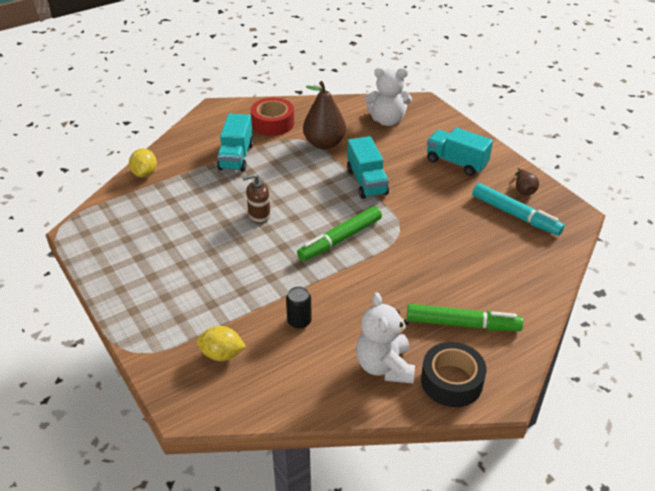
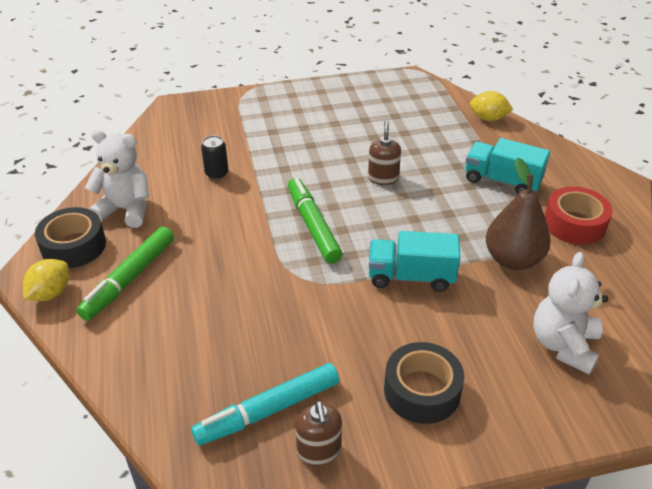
camera: 110 degrees right, 0 degrees up
(222, 354) = (212, 128): yellow lemon -> yellow lemon (51, 293)
(456, 162) = (422, 391): turquoise truck -> black tape
(524, 190) = (319, 451): brown pear -> brown soap dispenser

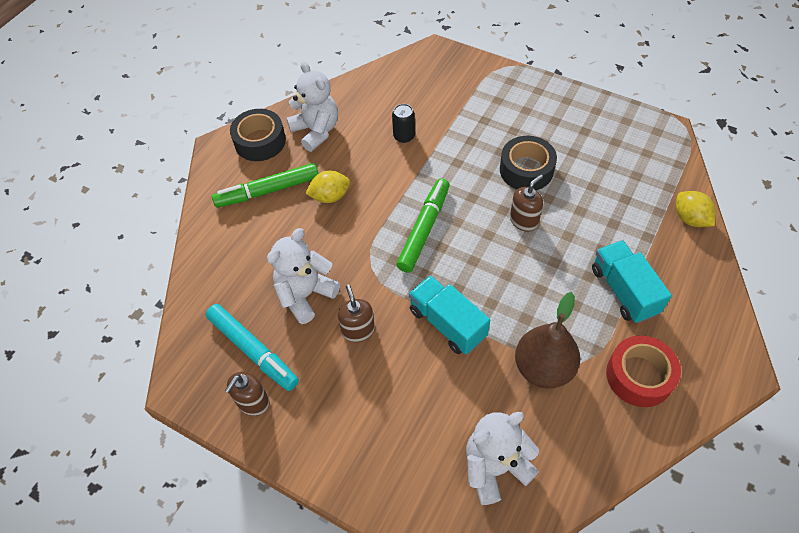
camera: 45 degrees right, 15 degrees up
(51, 293) = (217, 171): yellow lemon -> yellow lemon (330, 196)
(266, 334) = (305, 295): none -> white teddy bear
(268, 410) = (253, 351): turquoise marker -> turquoise marker turned 150 degrees counterclockwise
(346, 329) = (358, 330): none -> brown soap dispenser
(422, 391) = (356, 416): black tape -> black tape (526, 170)

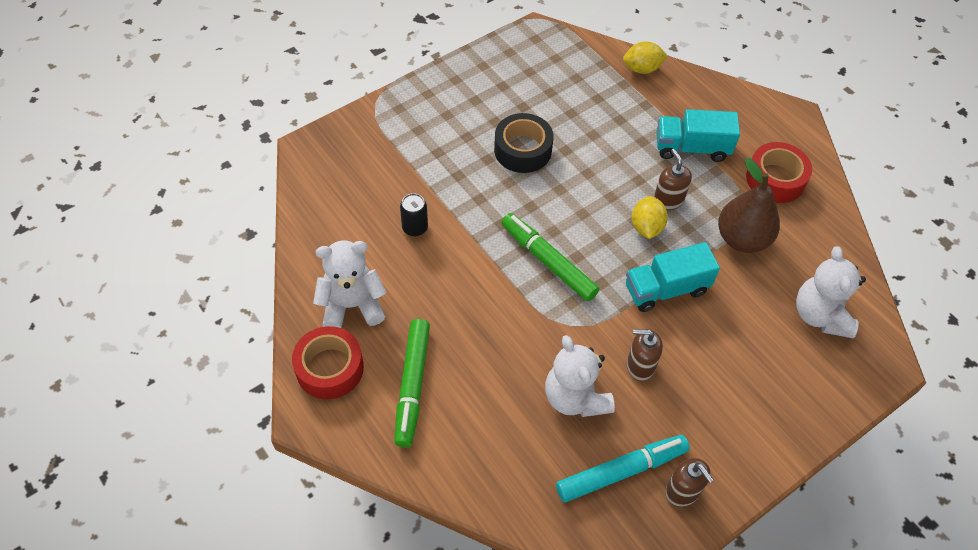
camera: 70 degrees left, 0 degrees up
(260, 141) = (329, 368): black tape -> red tape
(330, 196) = (457, 327): yellow lemon -> yellow lemon (646, 227)
(524, 221) = (581, 180): brown soap dispenser -> brown soap dispenser (668, 200)

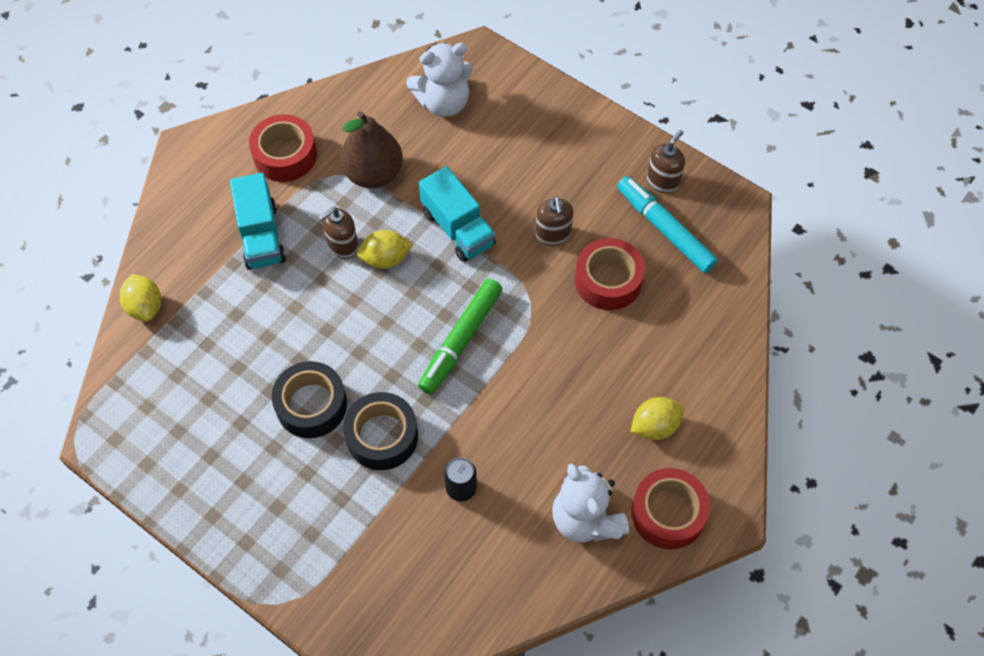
camera: 105 degrees left, 5 degrees up
(412, 386) = (654, 426): green marker -> yellow lemon
(479, 188) = (382, 436): none -> black tape
(575, 397) = (608, 280): white teddy bear -> red tape

